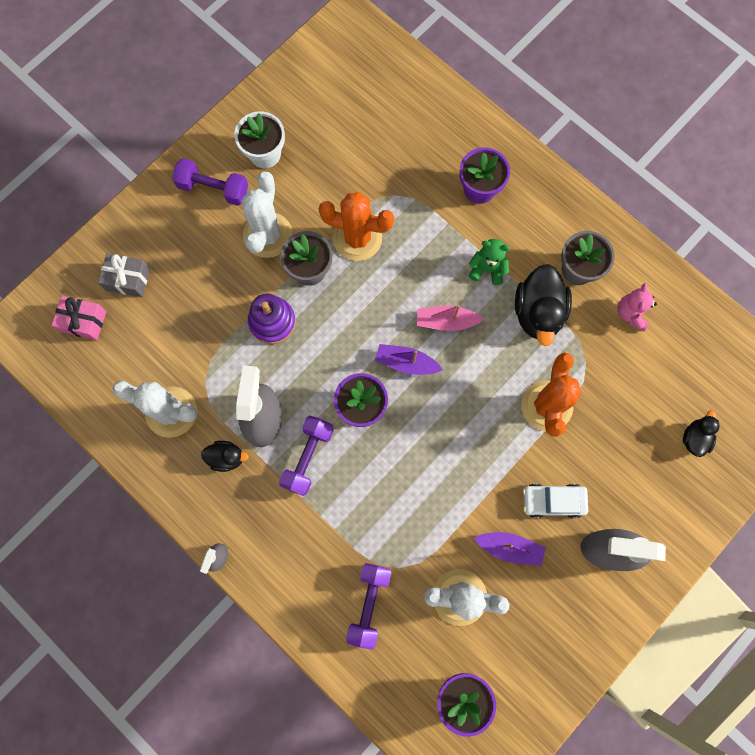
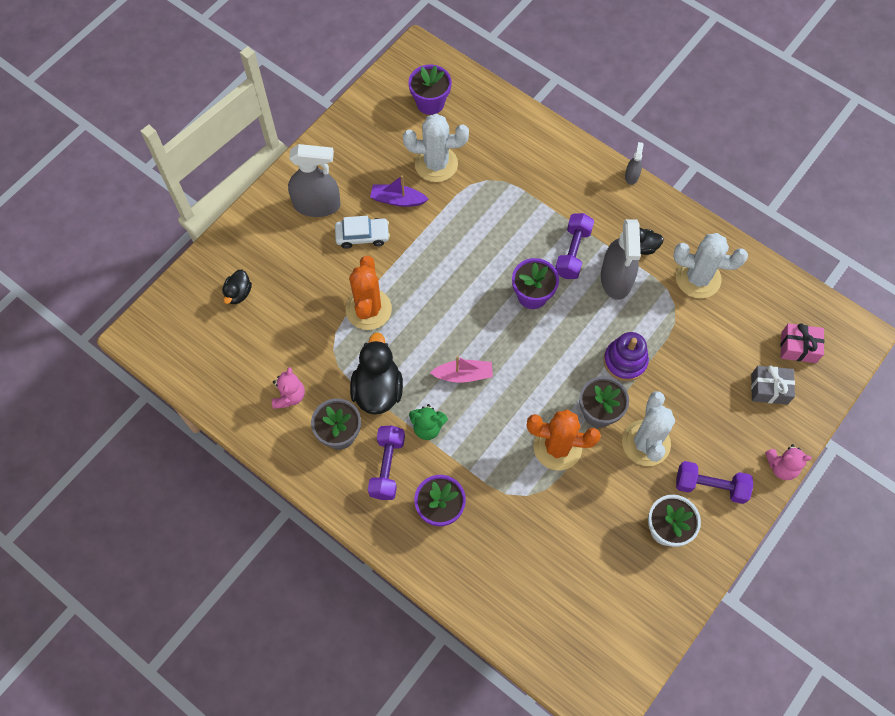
camera: 175 degrees right, 10 degrees down
(139, 201) = (781, 466): none -> pink teddy bear
(369, 604) = (507, 154): purple dumbbell -> purple dumbbell (387, 467)
(406, 363) = (497, 335): purple boat -> none

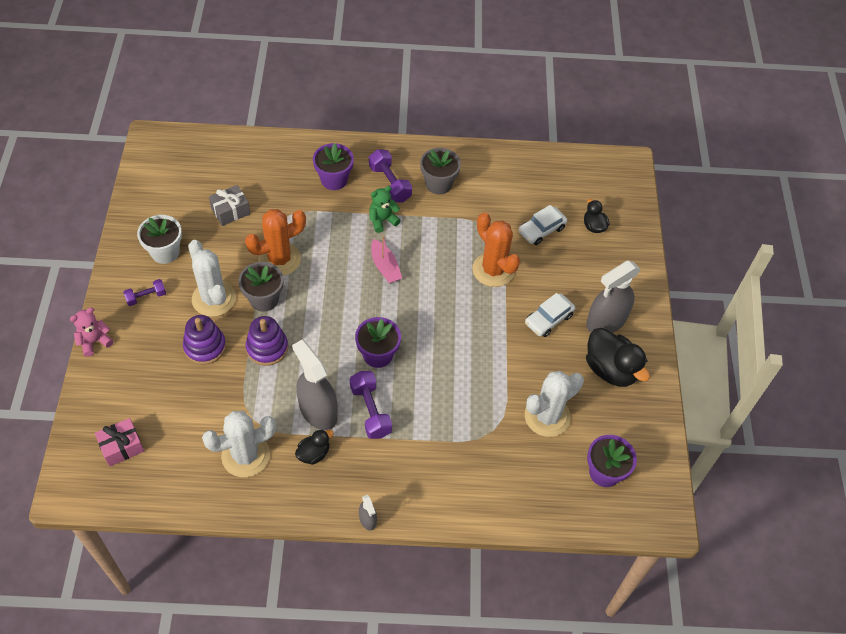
camera: 140 degrees right, 10 degrees down
(289, 320) = (541, 230): none -> white car
(289, 396) = (493, 186): pink teddy bear -> none
(377, 390) = (437, 223): black duck -> black duck (610, 369)
(397, 200) = (549, 365): purple boat -> none
(463, 375) = (385, 267): pink boat -> pink boat turned 75 degrees counterclockwise
(680, 397) = (205, 347): none -> purple stacking toy
(710, 486) = (146, 297): purple dumbbell -> purple dumbbell, size x0.62
(769, 389) = (132, 396): grey gift -> grey gift (230, 211)

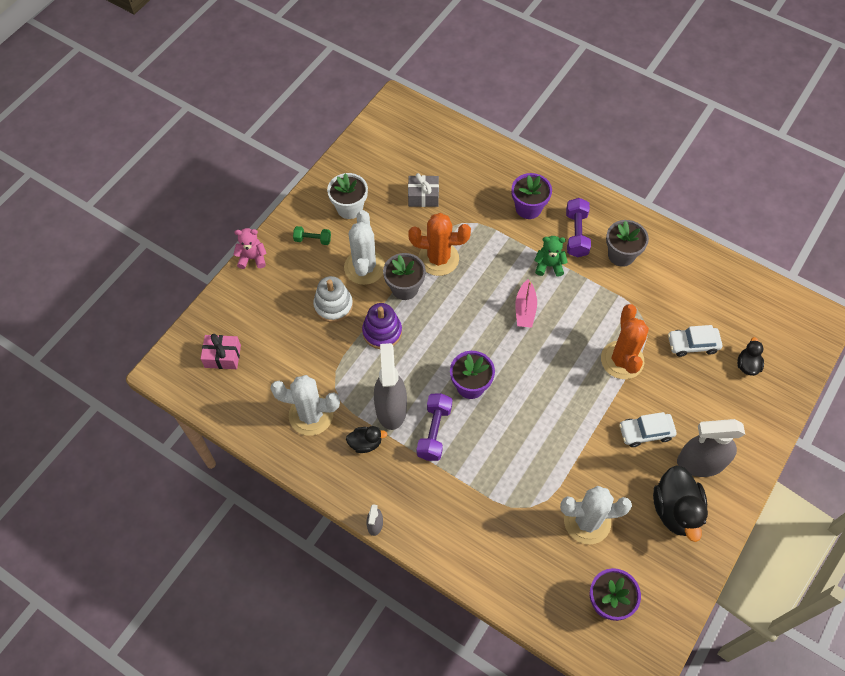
camera: 35 degrees right, 5 degrees up
(146, 297) = (312, 239): purple dumbbell -> green dumbbell
(205, 347) = (333, 305): purple stacking toy -> white stacking toy

